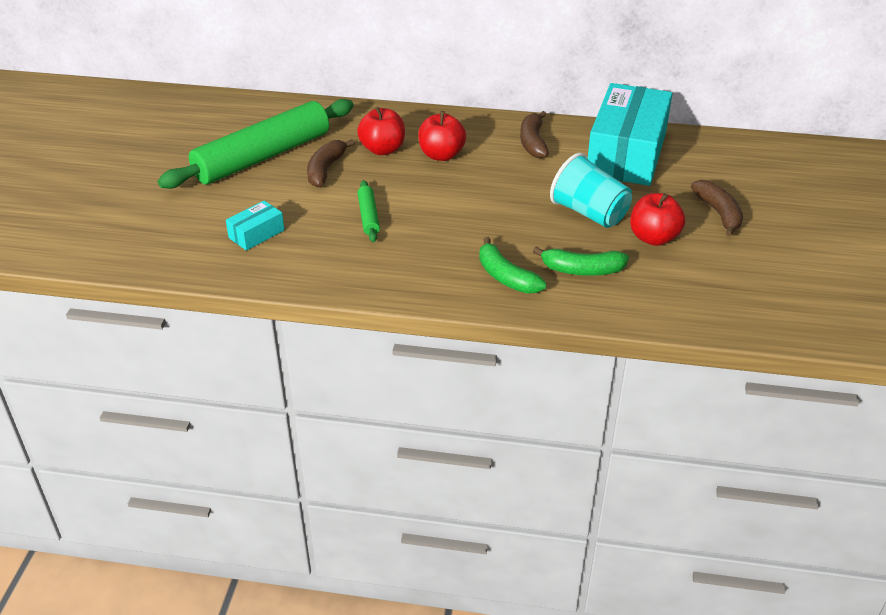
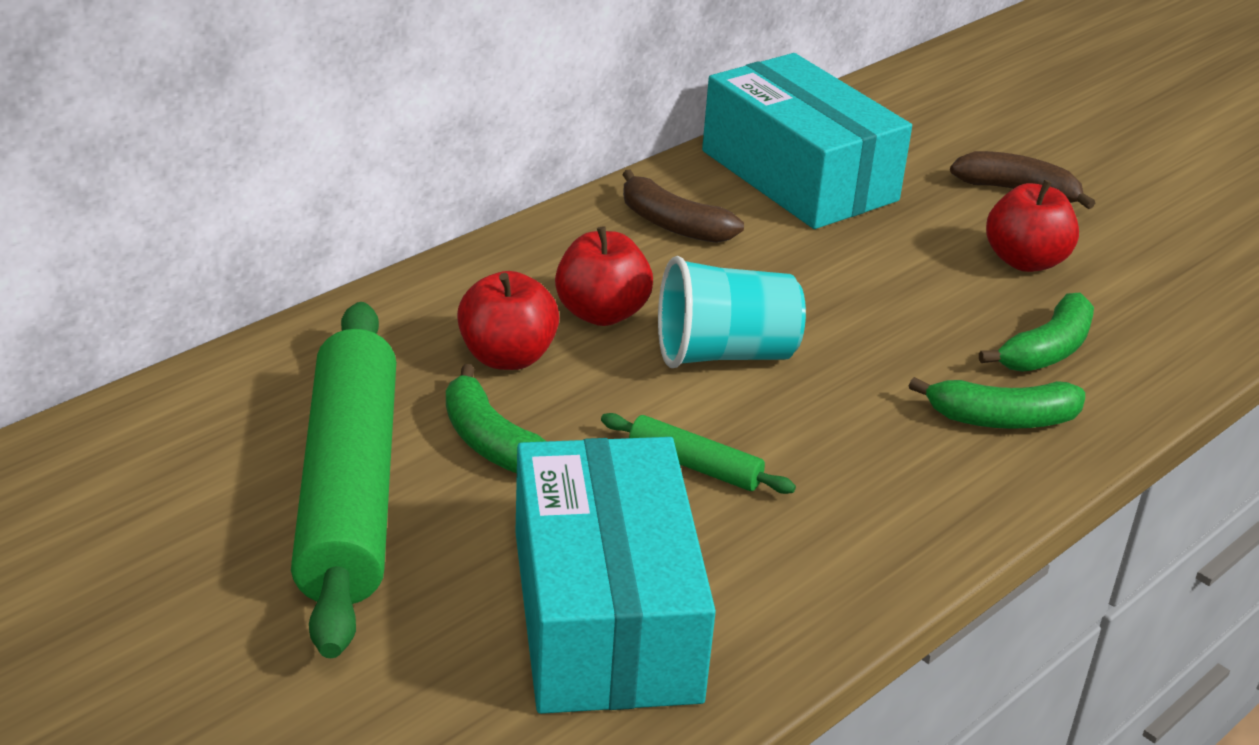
camera: 55 degrees left, 5 degrees down
(256, 234) = (604, 614): turquoise box -> turquoise box, size x2.37
(325, 170) = (491, 442): brown banana -> green banana
(589, 213) = (913, 275): turquoise cup -> turquoise cup (724, 354)

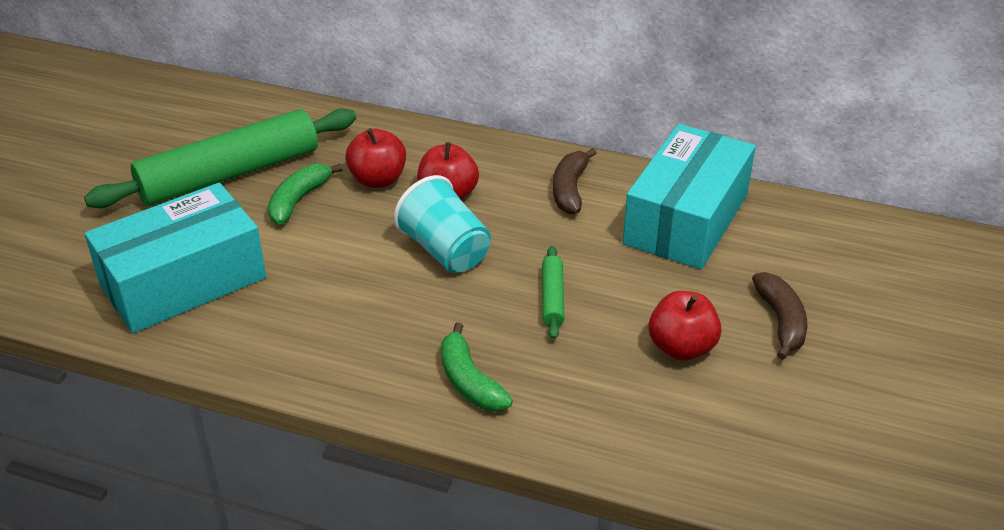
camera: 65 degrees right, 5 degrees up
(695, 466) = (327, 272): green rolling pin -> green rolling pin (552, 298)
(1047, 350) = (571, 384): green banana -> none

